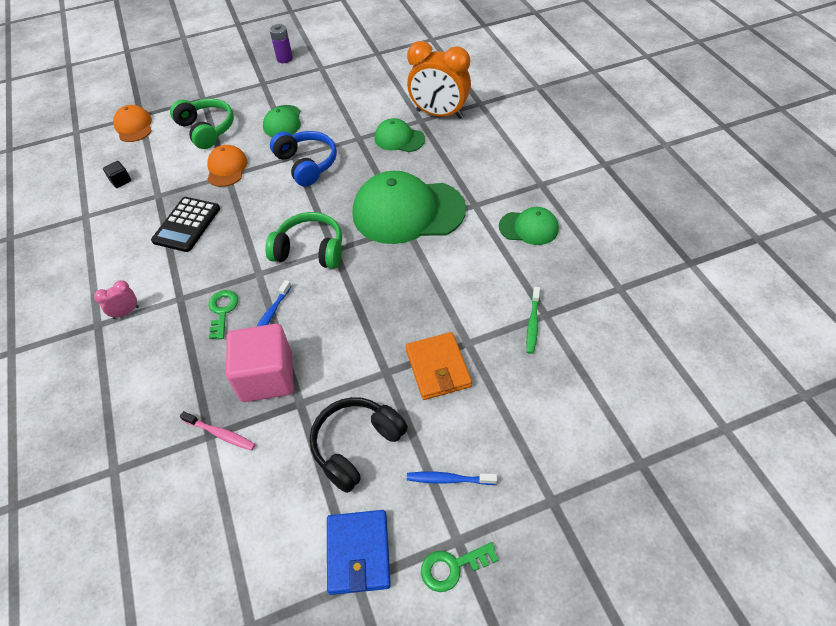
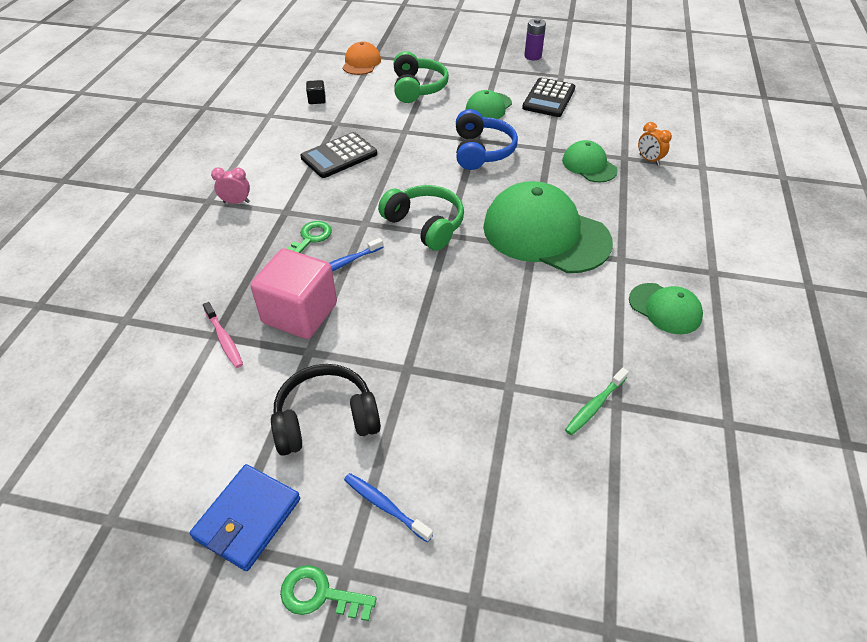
camera: 30 degrees right, 5 degrees down
(227, 168) = (409, 125): orange cap -> none
(326, 93) = (549, 98): none -> black calculator
(438, 368) = (460, 393): orange wallet -> none
(439, 114) = (649, 160): orange clock -> orange clock, size x0.44

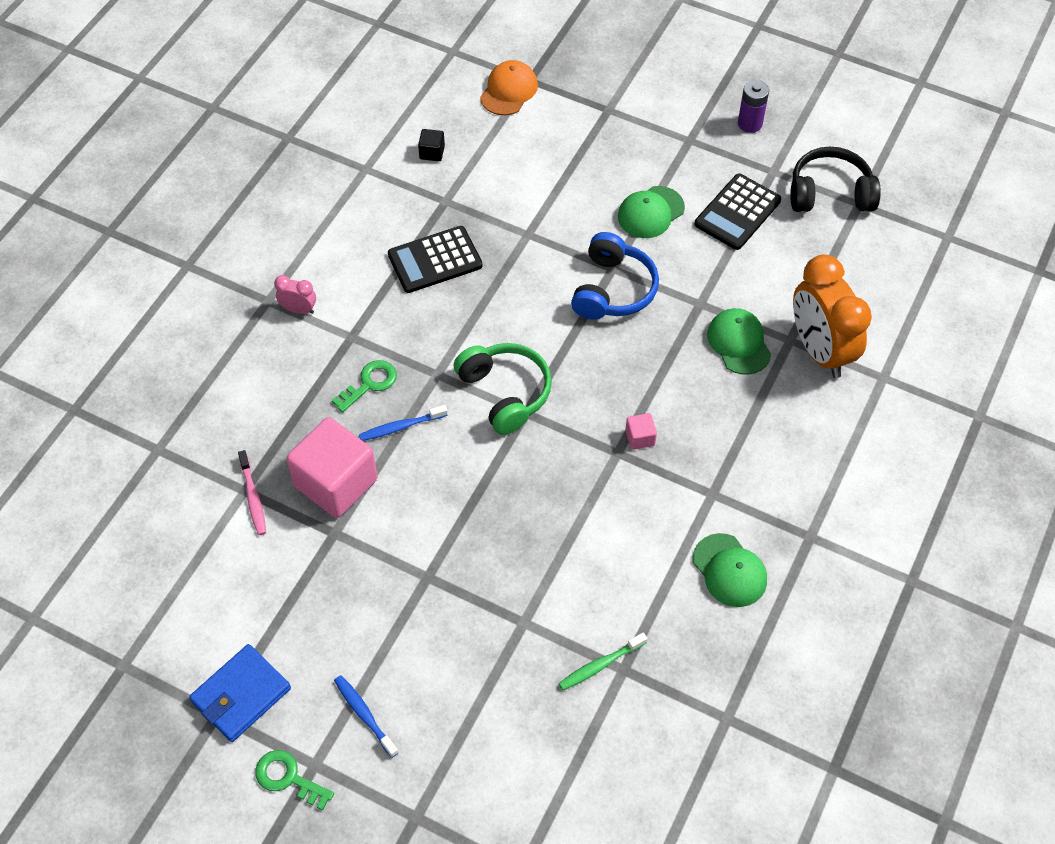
camera: 15 degrees right, 10 degrees up
(326, 419) = (333, 613): black headphones -> black headphones (830, 193)
(417, 88) = (569, 156): green headphones -> none
(545, 234) = (640, 438): green cap -> pink cube
(649, 160) = (819, 350): orange clock -> orange clock, size x2.30

